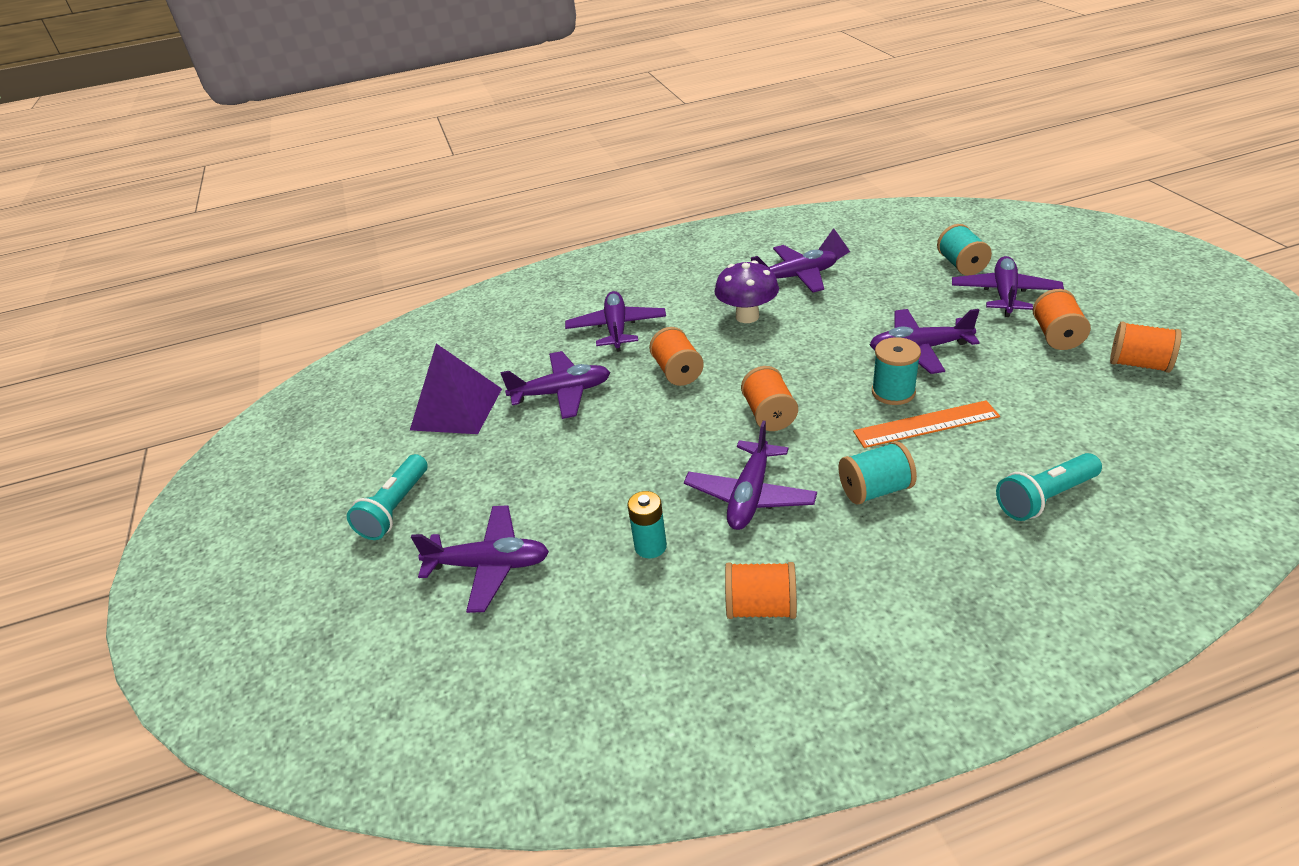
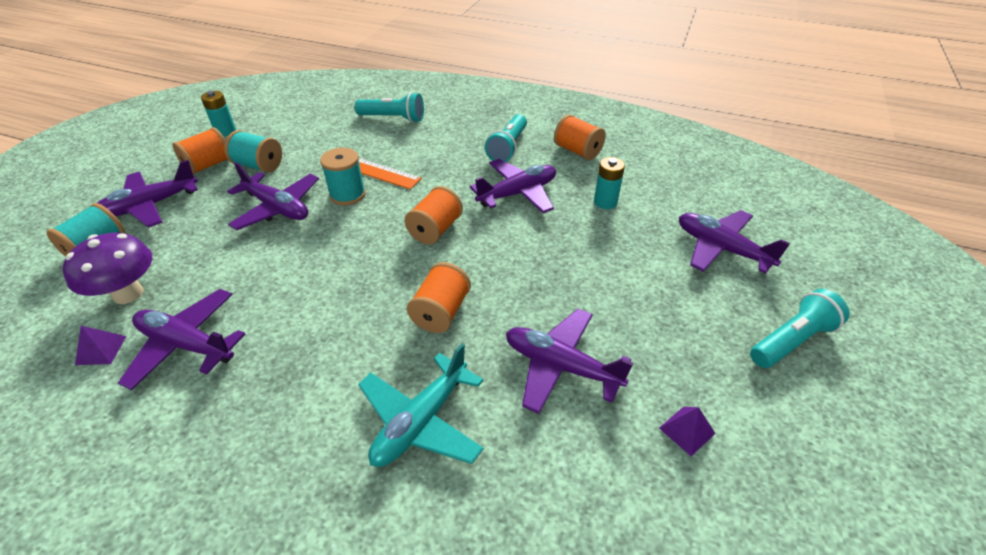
camera: 145 degrees left, 5 degrees up
(456, 409) = (687, 430): purple pyramid -> purple pyramid, size x0.41
(616, 328) = (421, 421): purple plane -> turquoise plane
(747, 316) = (303, 329): purple mushroom -> purple mushroom (128, 294)
(847, 551) = (508, 147): none -> turquoise flashlight
(875, 490) = (452, 160): turquoise spool -> turquoise spool (258, 165)
(1139, 364) = (225, 131): orange spool -> turquoise battery

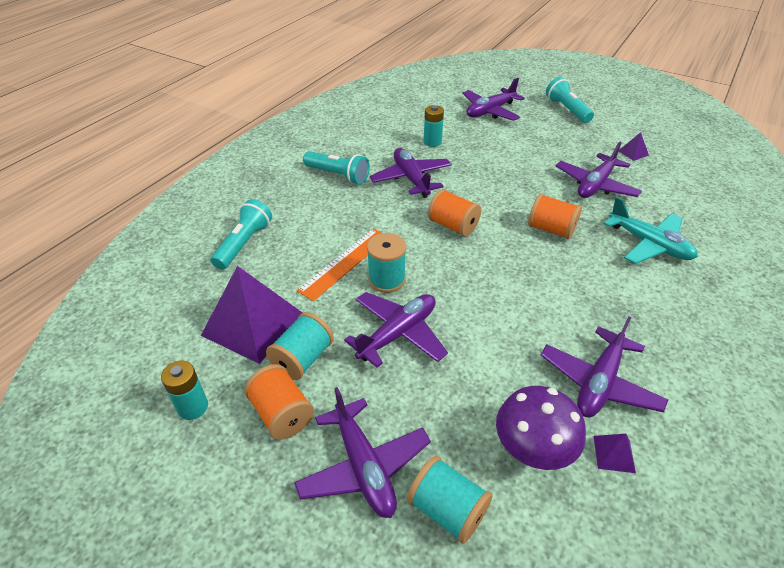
camera: 80 degrees left, 0 degrees up
(299, 139) = (253, 324): none -> purple pyramid
(577, 151) = (358, 142): orange spool -> none

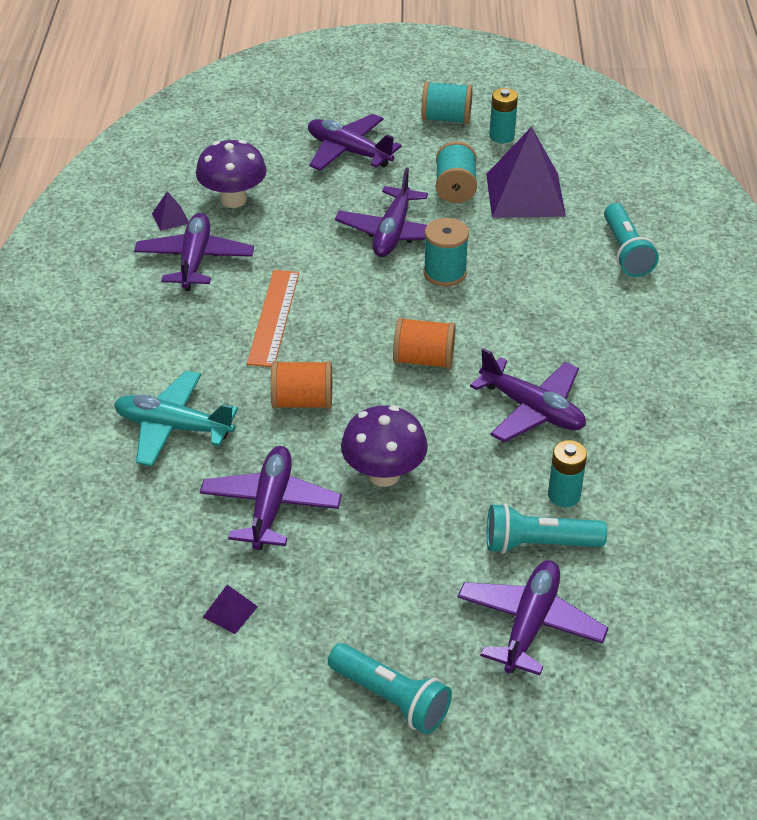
camera: 150 degrees right, 0 degrees up
(282, 414) = (434, 155): orange spool -> none
(338, 175) = (630, 375): turquoise flashlight -> turquoise flashlight (538, 544)
(345, 263) = (502, 272): orange ruler -> orange ruler (274, 317)
(447, 509) = (277, 153): turquoise spool -> turquoise spool (446, 118)
(521, 178) = (384, 474): none -> purple mushroom

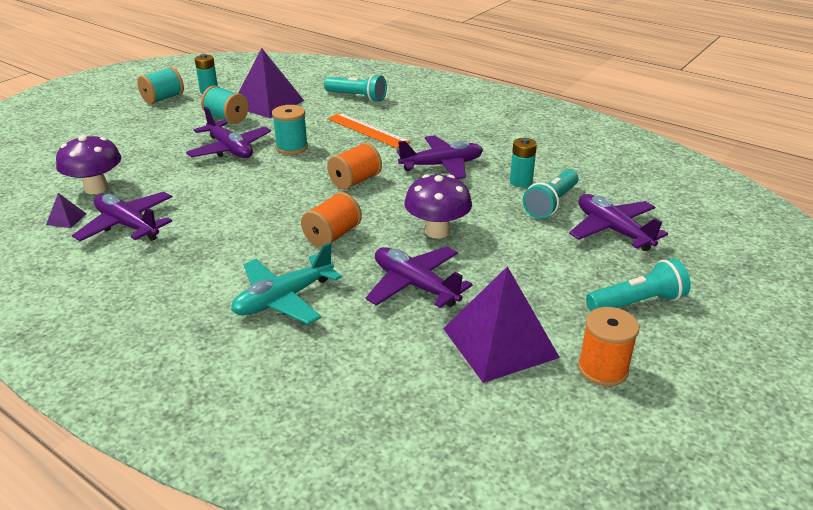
camera: 55 degrees left, 10 degrees down
(230, 612) = (500, 342): purple pyramid -> purple pyramid, size x2.45
(249, 708) = (602, 369): none -> orange spool
(274, 317) = (237, 216): orange ruler -> orange ruler (367, 130)
(349, 152) = (132, 135): purple plane -> none

